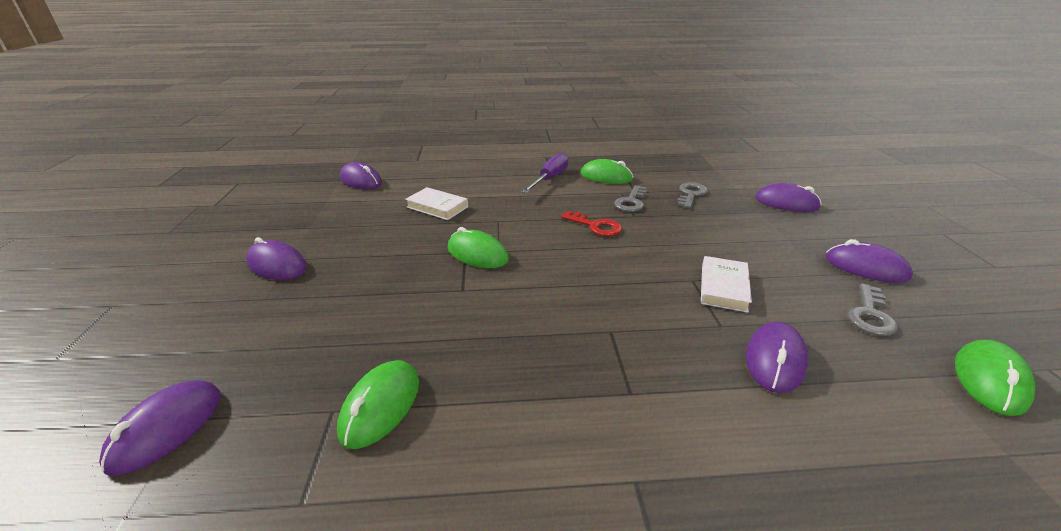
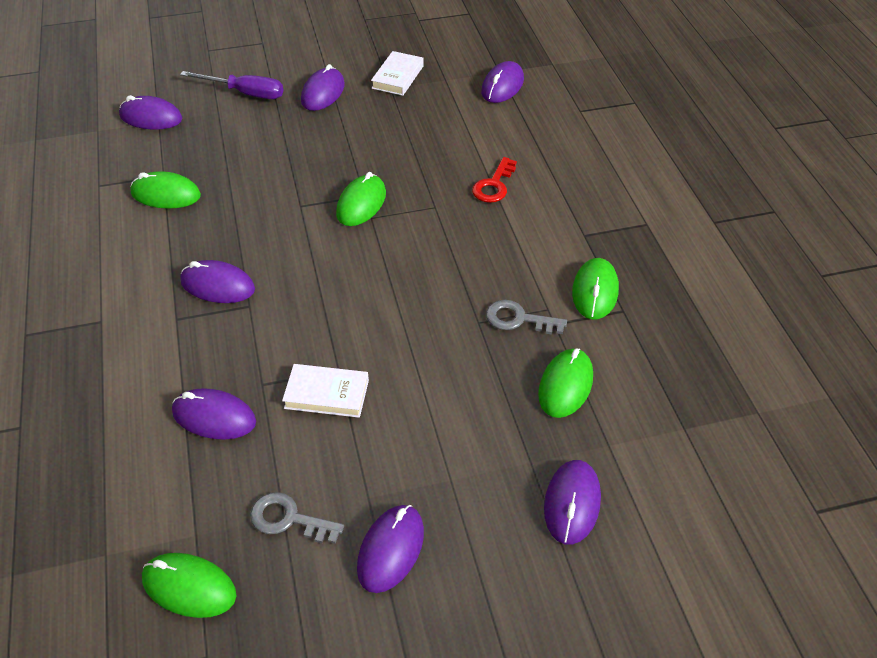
camera: 80 degrees right, 15 degrees up
(437, 207) = (454, 156): white book -> white book (398, 77)
(550, 179) = (566, 236): purple screwdriver -> purple screwdriver (245, 93)
(577, 355) = (217, 286): none -> purple mouse
(596, 226) = (441, 287): red key -> red key (494, 185)
(690, 194) = (565, 385): grey key -> green mouse

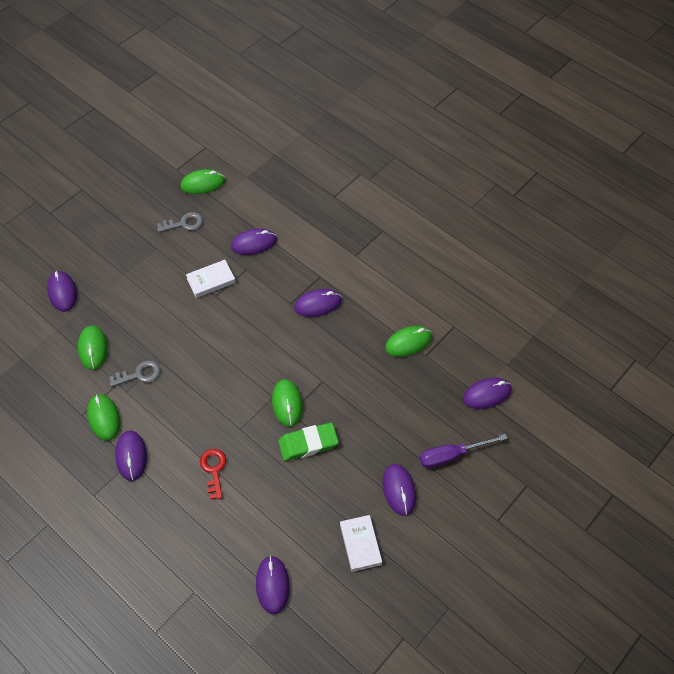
camera: 145 degrees right, 10 degrees up
(373, 161) = (308, 444): none -> green eraser
(390, 550) = (132, 235): purple mouse -> purple mouse (131, 456)

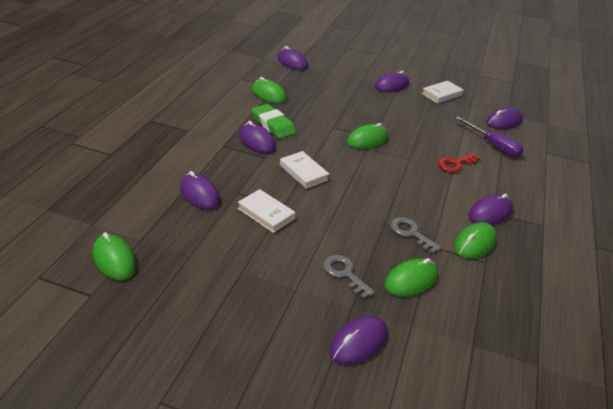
camera: 115 degrees left, 20 degrees down
(184, 223) = (191, 258): grey key -> grey key (344, 274)
(254, 326) = (303, 172): none -> white book
(308, 444) = (392, 125): green eraser -> green eraser (273, 125)
(451, 455) = (349, 70): purple screwdriver -> purple screwdriver (493, 145)

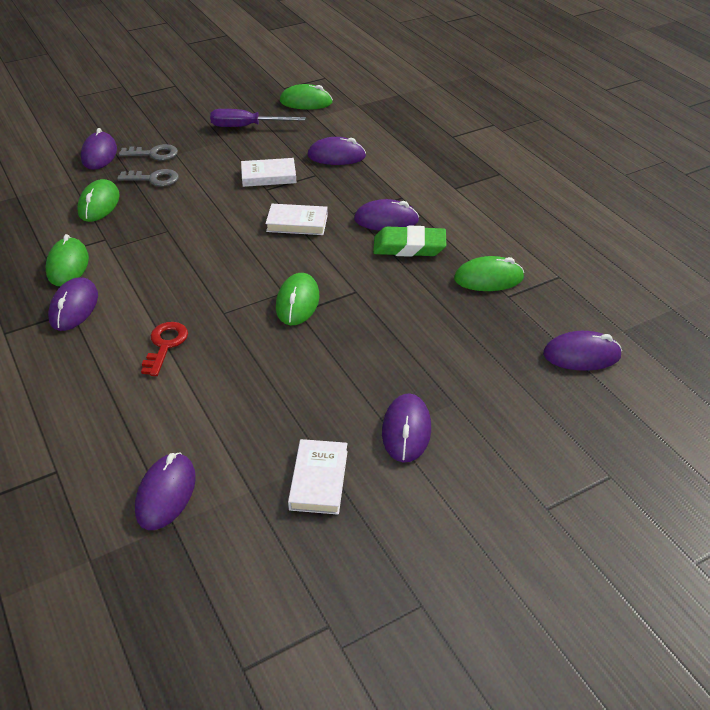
camera: 135 degrees right, 5 degrees up
(411, 233) = (135, 236): grey key -> grey key (154, 154)
(493, 145) = (143, 419): purple screwdriver -> purple screwdriver (246, 126)

